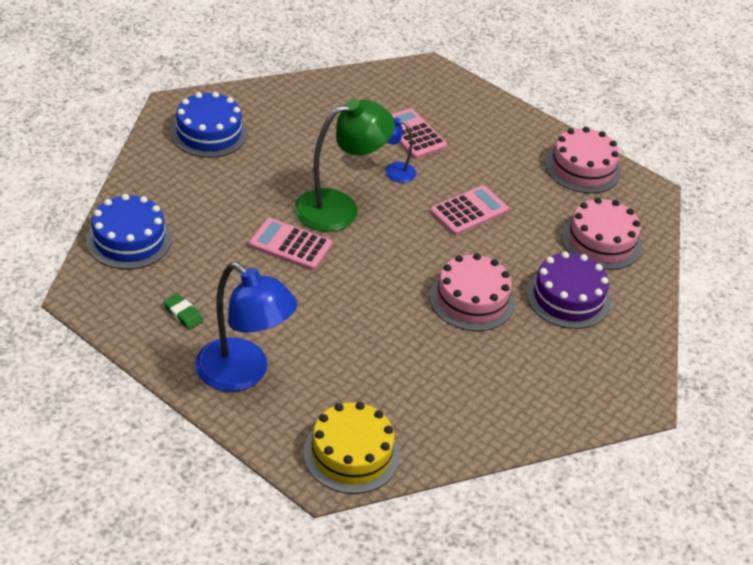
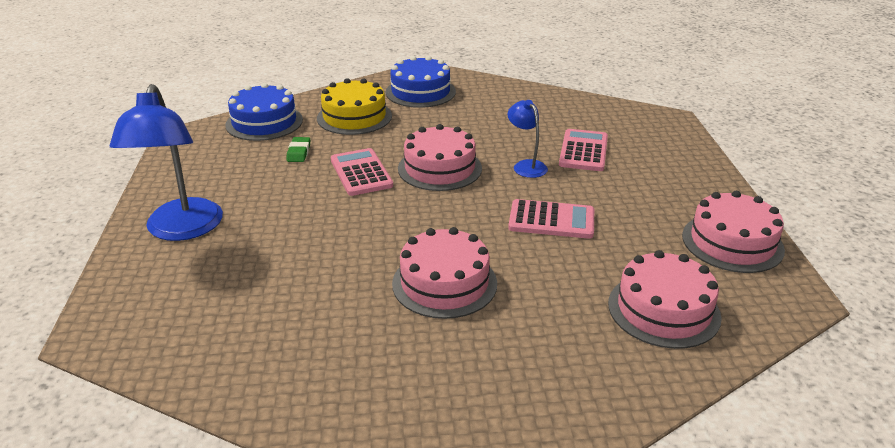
camera: 50 degrees right, 10 degrees down
(183, 314) = (216, 175): green eraser -> green eraser (299, 152)
(339, 207) = (439, 168): green lamp -> pink cake
(351, 454) = (143, 332): yellow cake -> yellow cake (354, 117)
(568, 298) = (547, 336): purple cake -> none

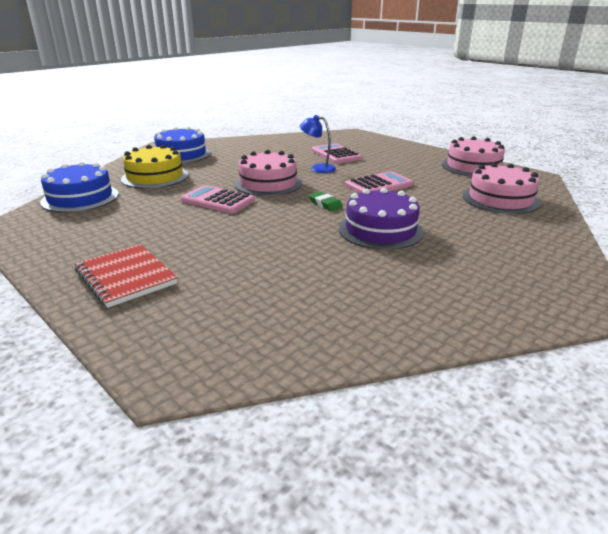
camera: 40 degrees left, 5 degrees down
(182, 230) = (125, 277): blue lamp -> red notebook
(299, 152) = (146, 204): green eraser -> green eraser (325, 204)
(444, 283) = (380, 230): pink cake -> purple cake

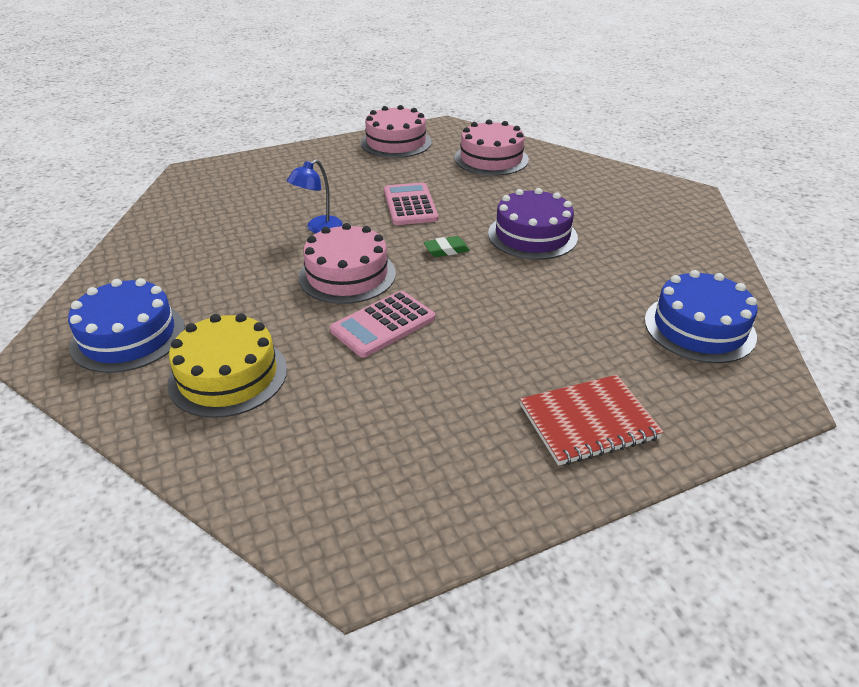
camera: 70 degrees left, 10 degrees up
(80, 198) = (270, 470): blue cake -> blue cake (699, 328)
(336, 154) = (276, 204): pink calculator -> none

